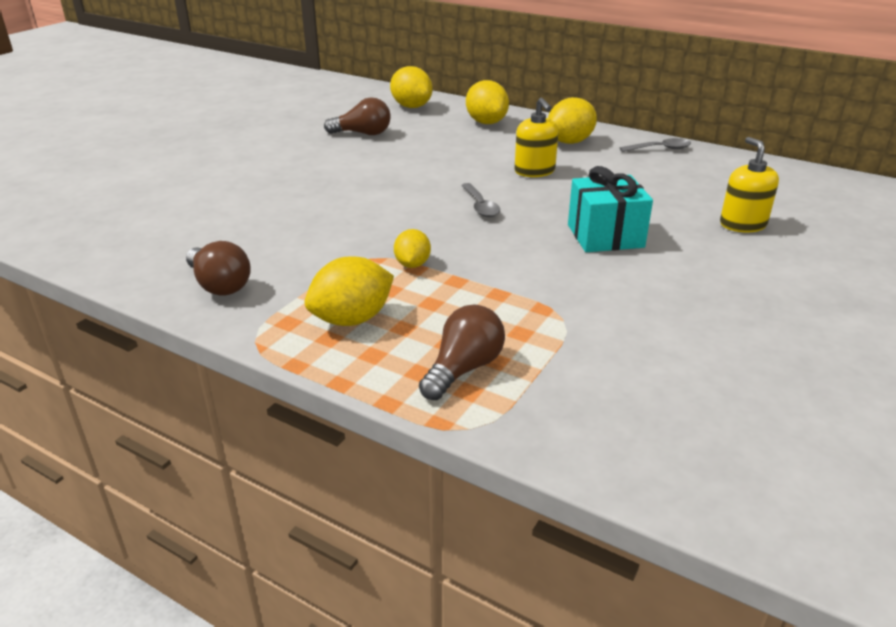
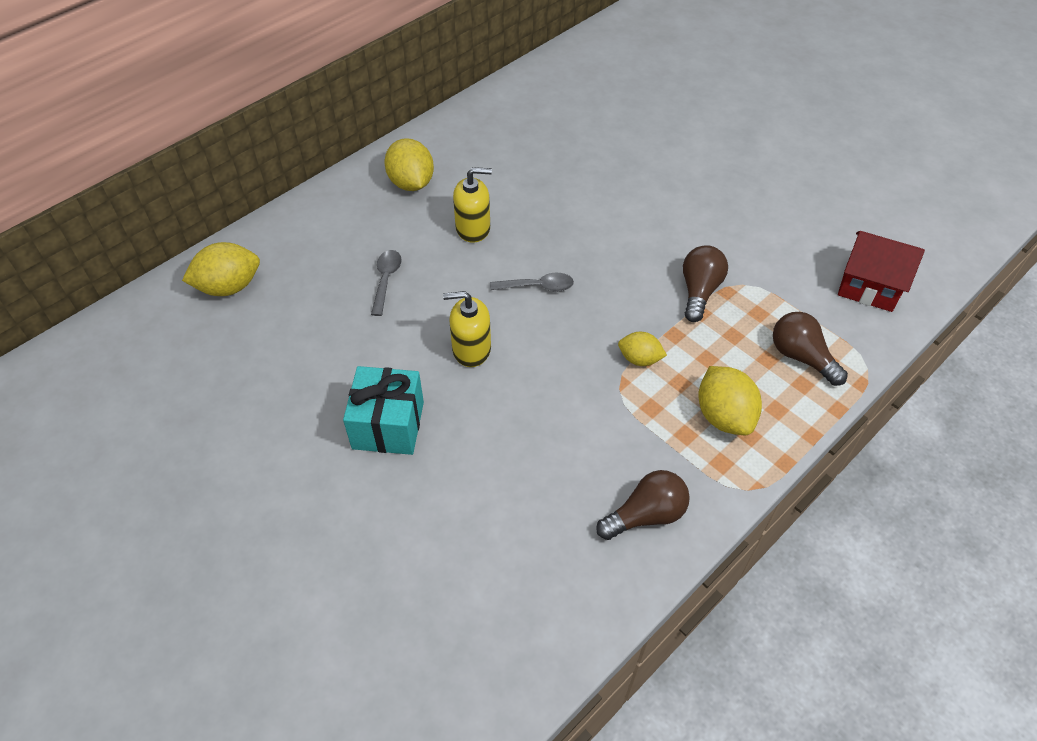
camera: 75 degrees left, 20 degrees up
(363, 133) = (298, 349): brown light bulb -> brown light bulb (699, 291)
(486, 122) = (322, 232): yellow lemon -> none
(605, 236) = (621, 221): turquoise gift -> turquoise gift (388, 425)
(631, 426) = (869, 287): none -> red house
(660, 149) = (458, 129): grey spoon -> grey spoon (386, 280)
(742, 224) = (623, 138): yellow soap dispenser -> yellow soap dispenser (471, 349)

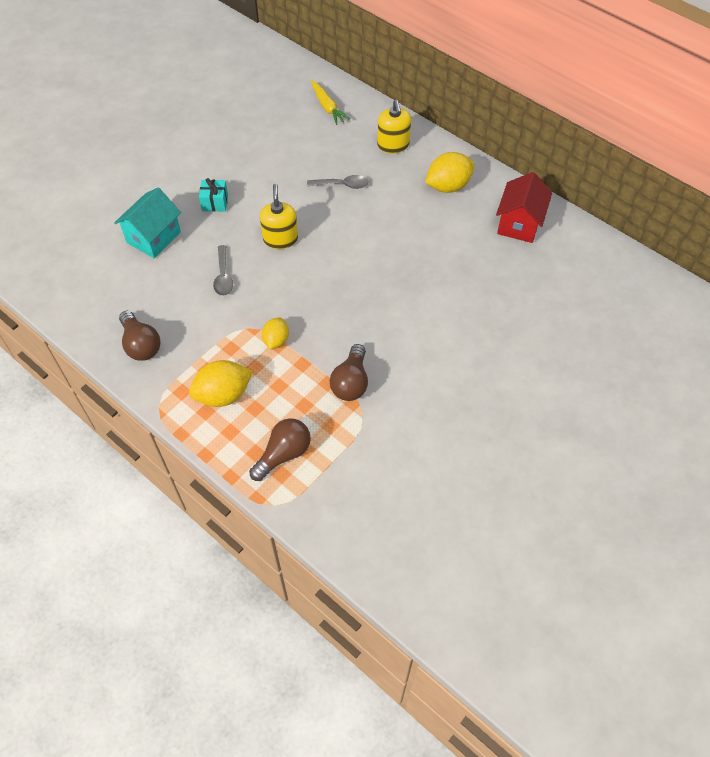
camera: 85 degrees right, 5 degrees up
(229, 287) = (327, 107): yellow lemon -> yellow carrot
(388, 425) = (215, 202): turquoise gift -> turquoise gift, size x0.57
(444, 505) = (153, 237): none -> turquoise house
(473, 228) = (403, 229): yellow soap dispenser -> yellow soap dispenser (393, 145)
(538, 286) = (345, 273): grey spoon -> grey spoon (223, 276)
(699, 291) = (351, 382): brown light bulb -> brown light bulb turned 90 degrees clockwise
(869, 287) = (369, 519): red house -> red house (519, 224)

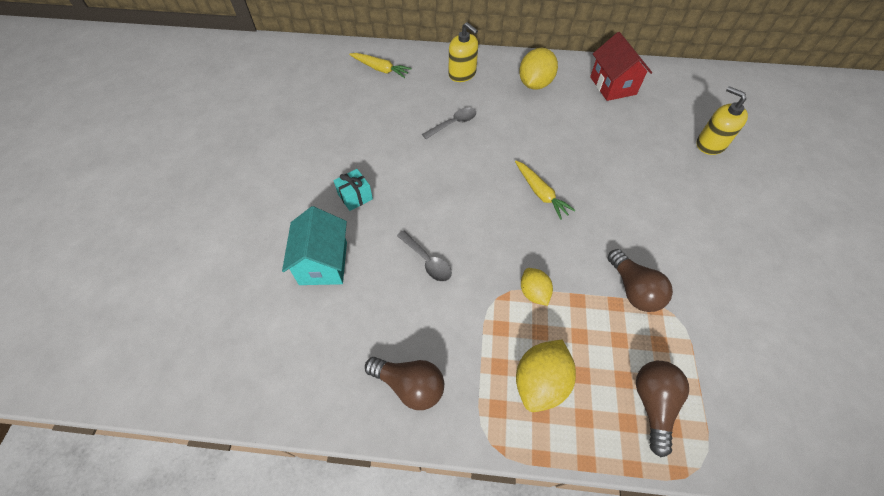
camera: 35 degrees left, 0 degrees up
(280, 239) = (446, 196): yellow soap dispenser -> yellow soap dispenser (710, 144)
(355, 276) = (540, 193): none -> yellow carrot

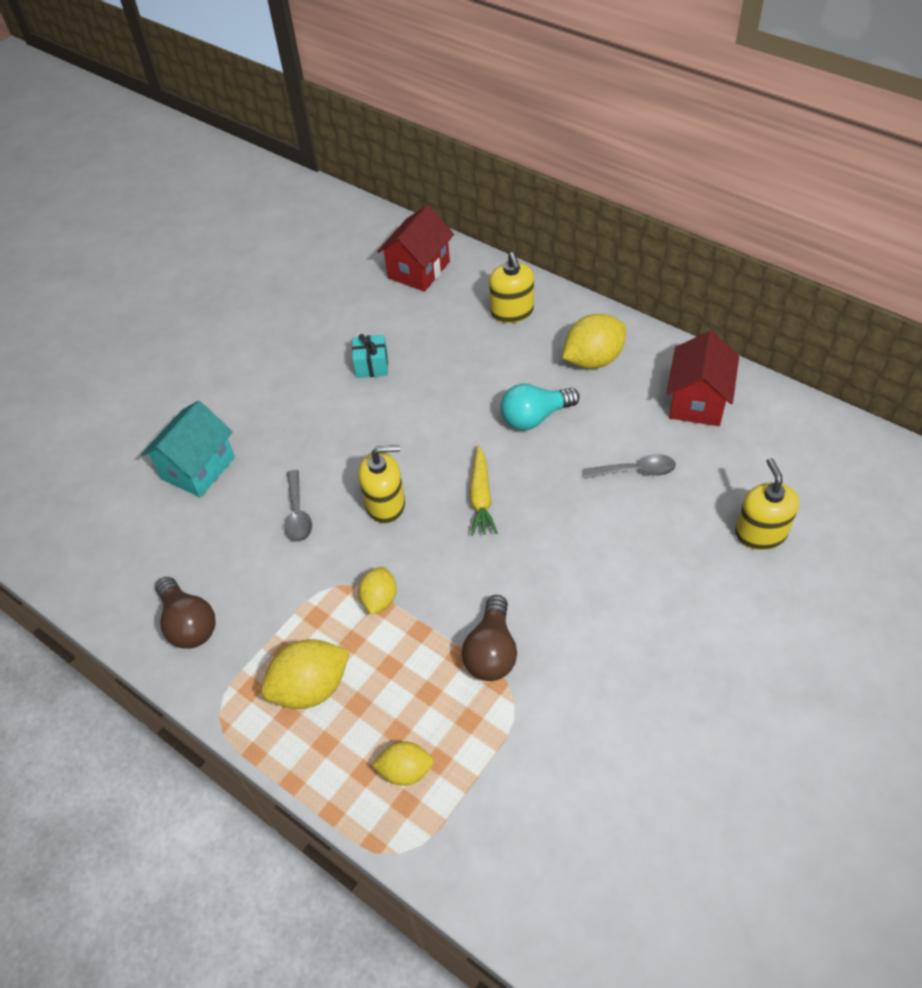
camera: 35 degrees right, 5 degrees down
(355, 196) = (279, 412): turquoise gift -> turquoise gift (372, 365)
(380, 69) = (419, 270): yellow carrot -> red house
(453, 123) = (449, 371): grey spoon -> grey spoon (636, 471)
(483, 226) = (385, 504): none -> yellow soap dispenser
(530, 130) = (535, 417): none -> turquoise light bulb
(653, 404) = (405, 771): brown light bulb -> yellow lemon

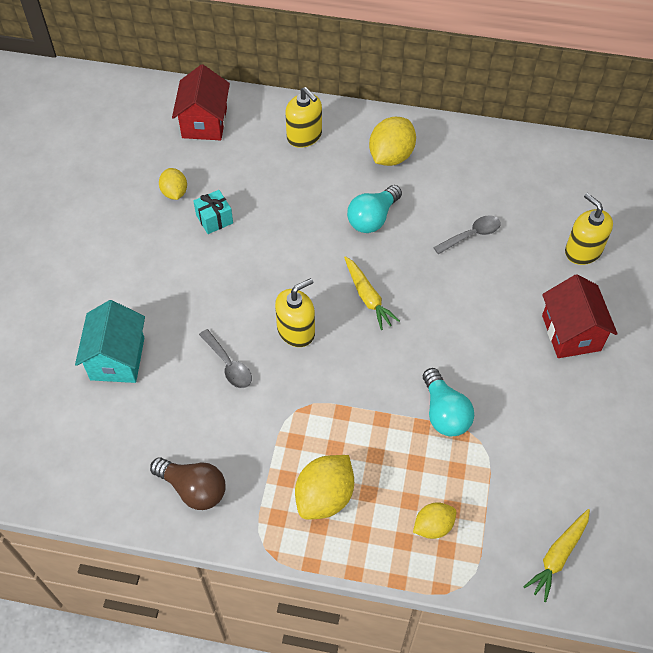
camera: 30 degrees left, 5 degrees up
(379, 599) = (337, 407): yellow lemon -> yellow lemon (174, 192)
(491, 651) = (444, 413): brown light bulb -> turquoise light bulb
(528, 871) = (558, 556): none -> yellow carrot
(697, 401) = (486, 165): red house -> red house (571, 333)

